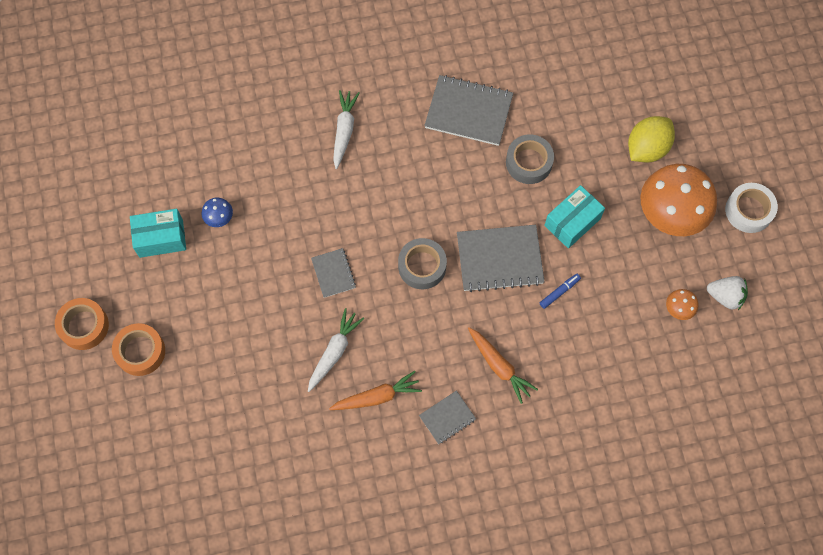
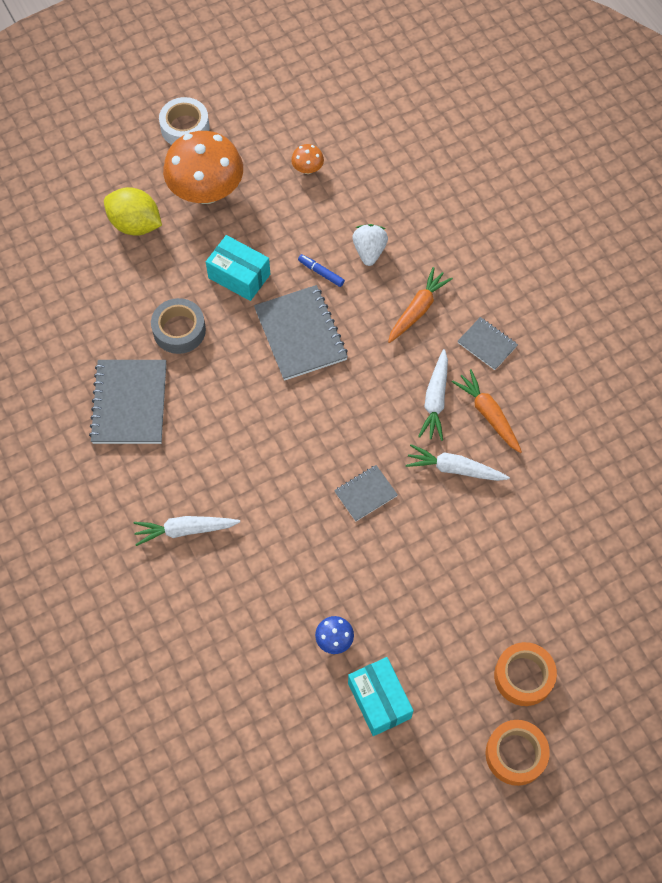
camera: 105 degrees left, 5 degrees down
(404, 355) = (435, 400): none -> white carrot
(422, 266) = (331, 406): grey tape -> none
(725, 296) = (283, 134): white strawberry -> white strawberry (369, 251)

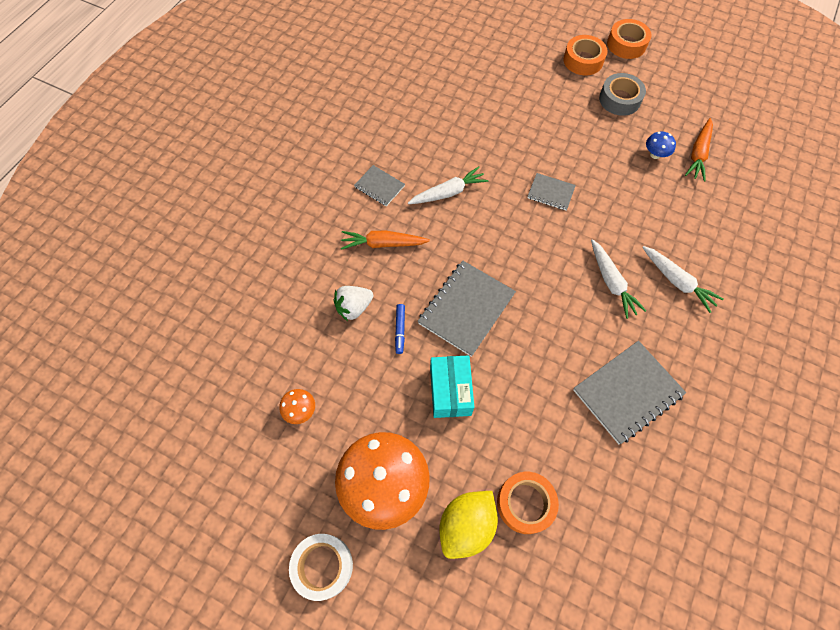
camera: 125 degrees left, 0 degrees up
(116, 270) = (525, 503): none -> orange tape
(135, 224) = (466, 525): yellow lemon -> yellow lemon turned 45 degrees clockwise
(179, 330) = (536, 402): grey tape -> grey tape (619, 99)
(379, 700) = (664, 114): turquoise box -> none
(454, 469) = (489, 155): white carrot -> white carrot (611, 282)
(487, 344) = (379, 186): grey notebook -> grey notebook turned 60 degrees counterclockwise
(488, 414) = (434, 158): orange carrot -> orange carrot (698, 154)

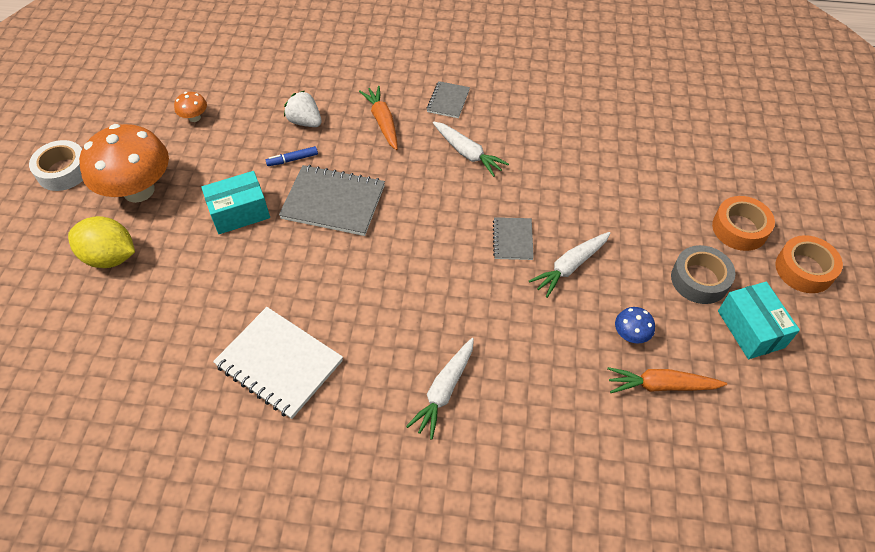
camera: 70 degrees right, 10 degrees down
(525, 503) = (138, 297): orange tape -> none
(611, 282) = (415, 322): white carrot -> white carrot (570, 267)
(627, 392) = (279, 363): grey notebook -> white notebook
(665, 91) = (750, 329): none -> turquoise box

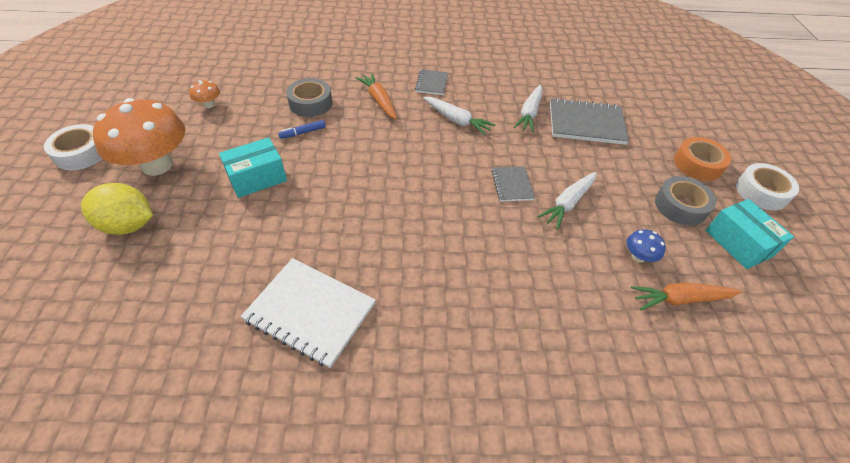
camera: 10 degrees left, 5 degrees down
(305, 122) = (310, 103): white strawberry -> grey tape
(333, 202) = (345, 164): grey notebook -> grey notebook (586, 124)
(444, 391) = (480, 323): white carrot -> white carrot (529, 113)
(804, 269) = (761, 192): orange tape -> white tape

